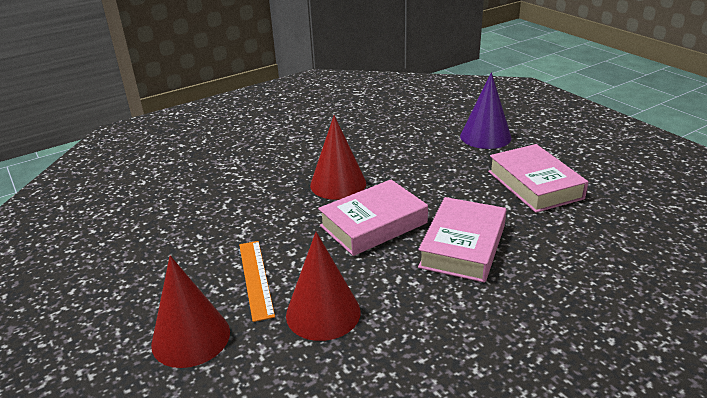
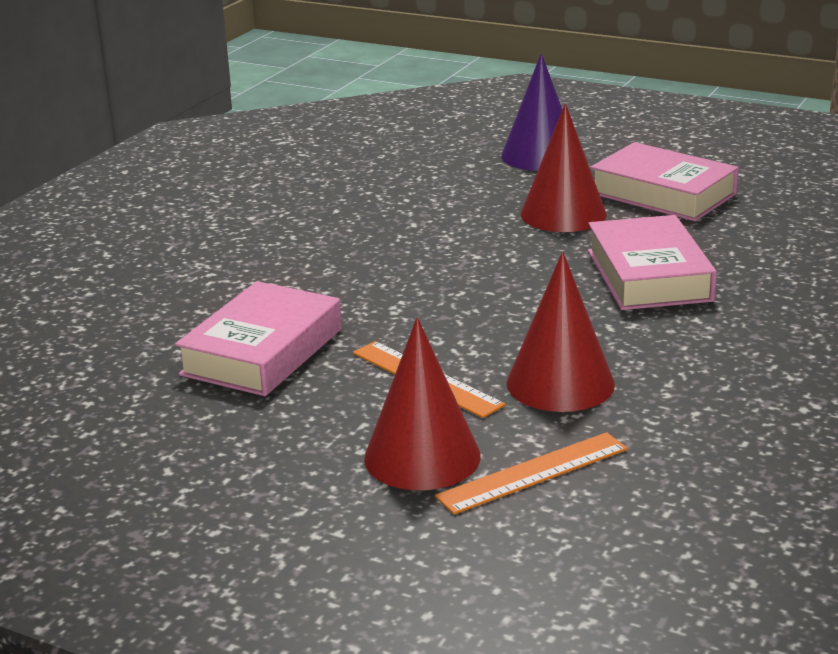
camera: 30 degrees left, 5 degrees down
(233, 379) = (533, 472): none -> orange ruler
(338, 184) = (402, 254): red cone -> red cone (563, 214)
(373, 224) = (510, 284): pink book -> pink book (262, 352)

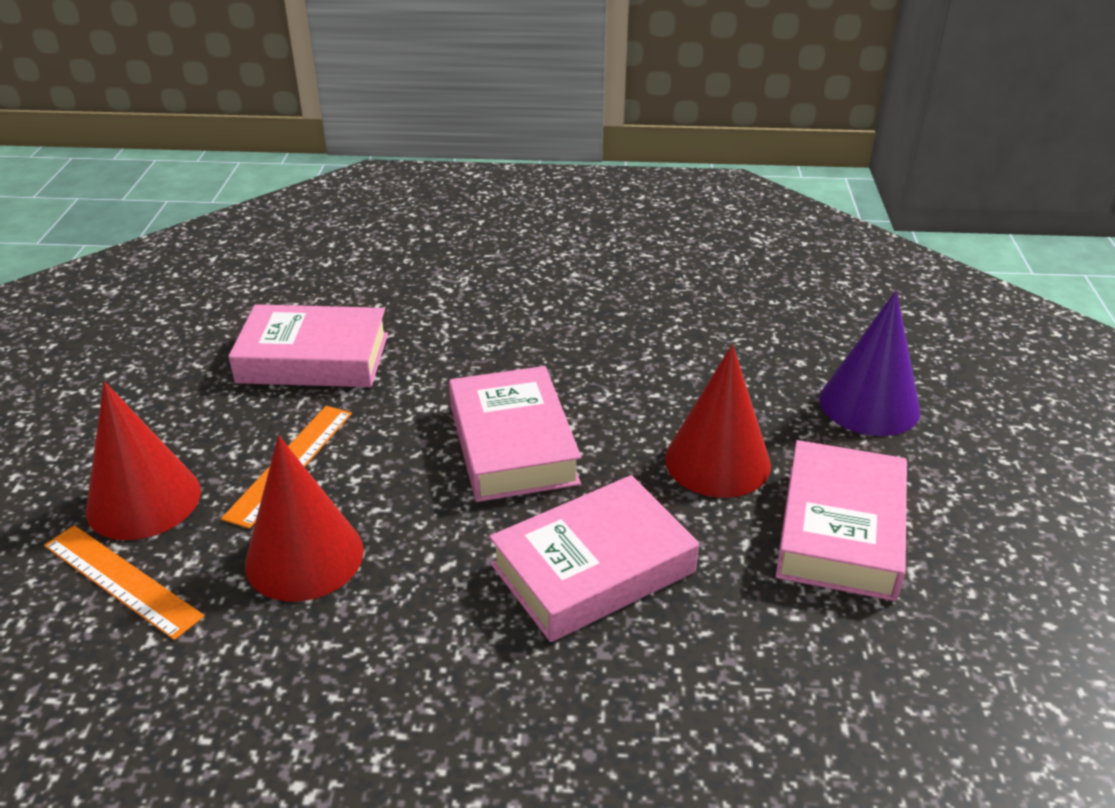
camera: 65 degrees right, 10 degrees up
(481, 281) = (512, 444): none -> pink book

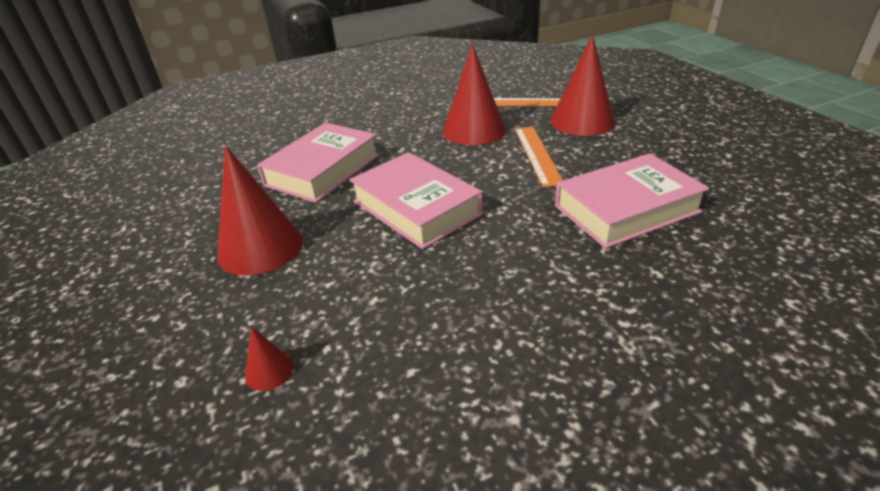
camera: 155 degrees right, 0 degrees up
(727, 345) = (269, 371): none -> red cone
(840, 530) = (167, 234): pink book -> none
(869, 404) = (111, 351): purple cone -> none

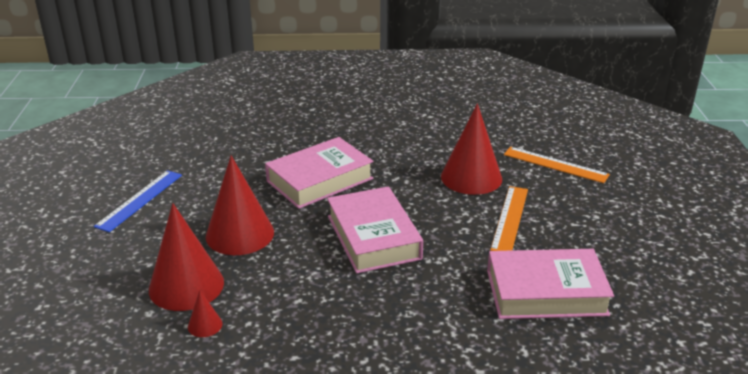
camera: 20 degrees right, 5 degrees down
(112, 245) = (140, 200): none -> blue ruler
(582, 121) = (579, 196): red cone -> red cone (186, 285)

